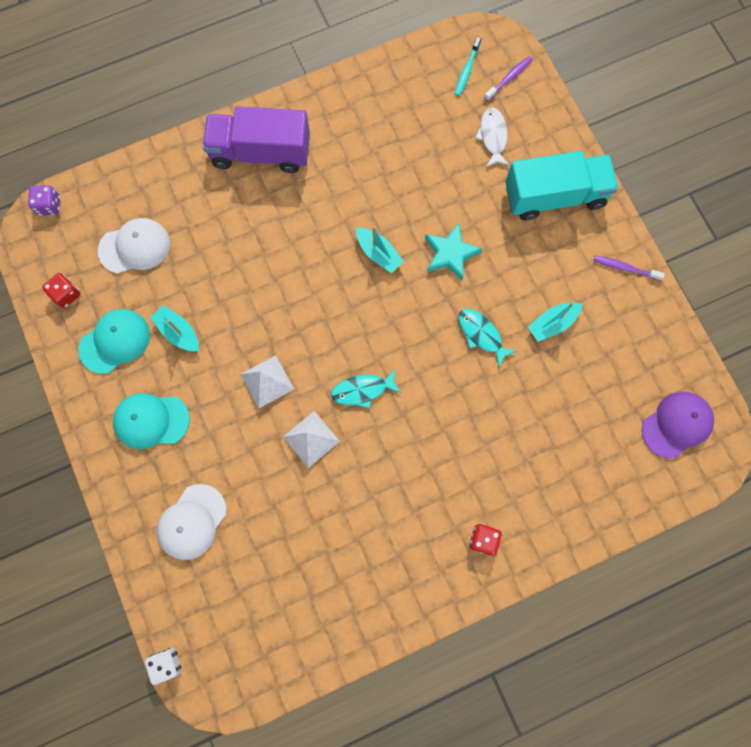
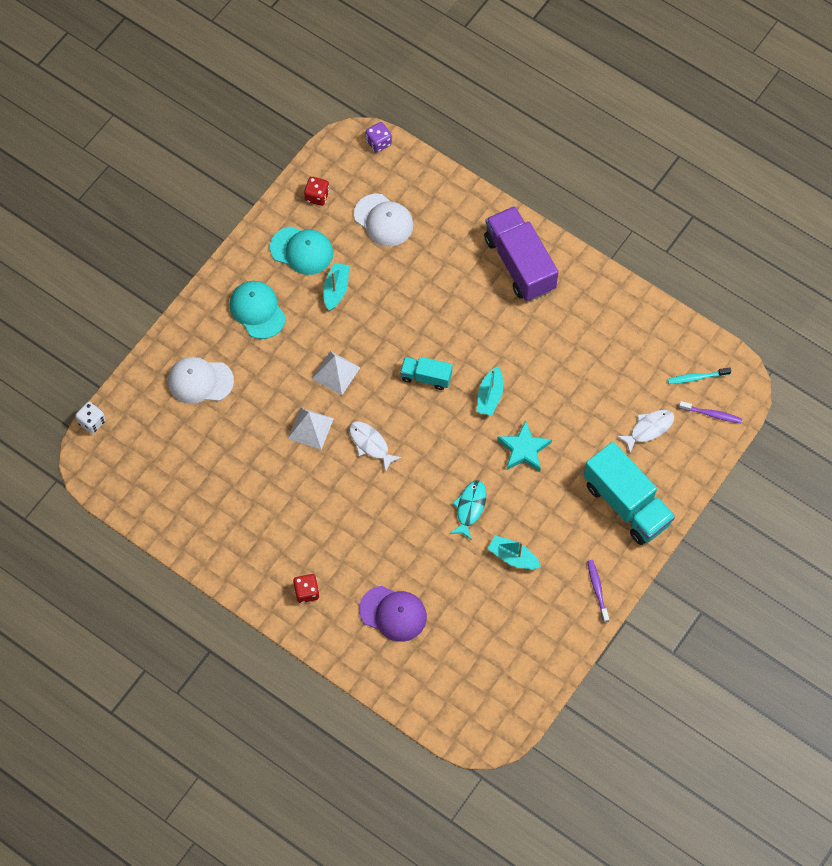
camera: 60 degrees right, 10 degrees down
(324, 299) = (426, 377): none -> turquoise truck
(362, 390) = (370, 444): turquoise fish -> white fish
(677, 425) = (486, 693): purple cap -> purple cap (393, 613)

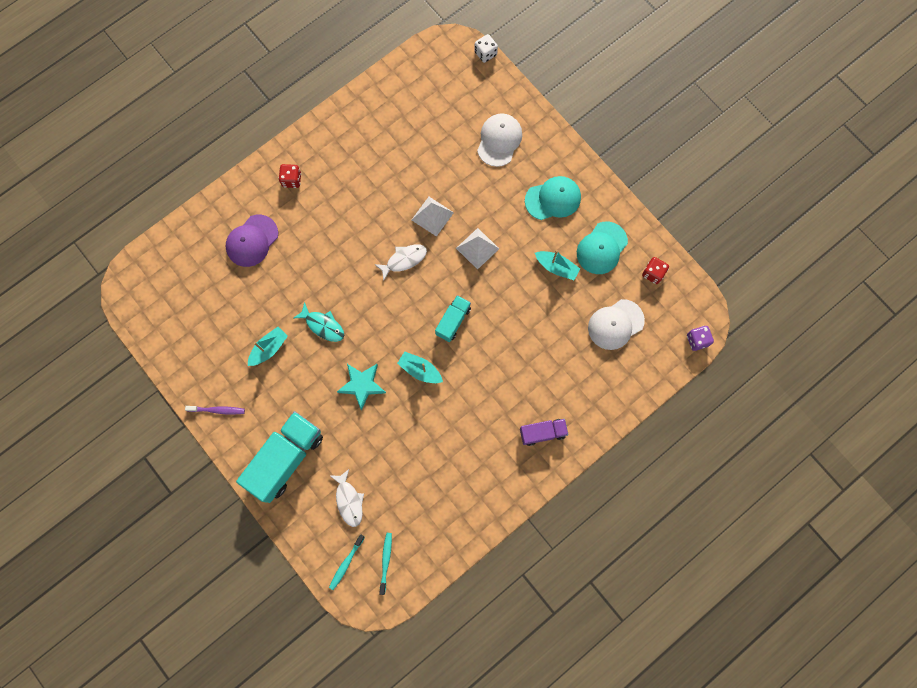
camera: 105 degrees right, 10 degrees up
(519, 263) = (542, 433): purple truck -> purple truck, size x0.53
(626, 503) = (286, 459): turquoise truck -> turquoise truck turned 150 degrees clockwise
(711, 414) = (346, 563): purple toothbrush -> turquoise toothbrush

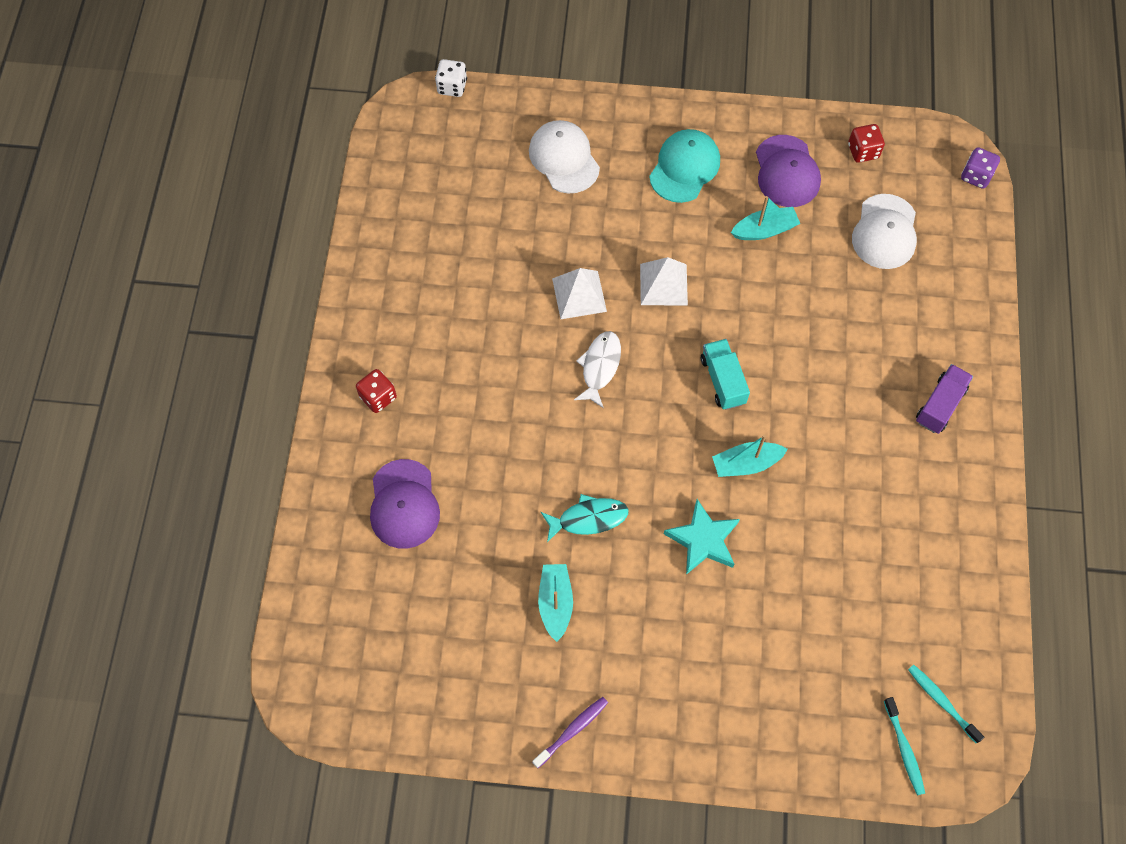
camera: 45 degrees left, 10 degrees down
(286, 459) = (710, 704): turquoise truck -> none
(349, 501) = (830, 678): white fish -> none
(601, 248) = (786, 172): turquoise cap -> purple cap

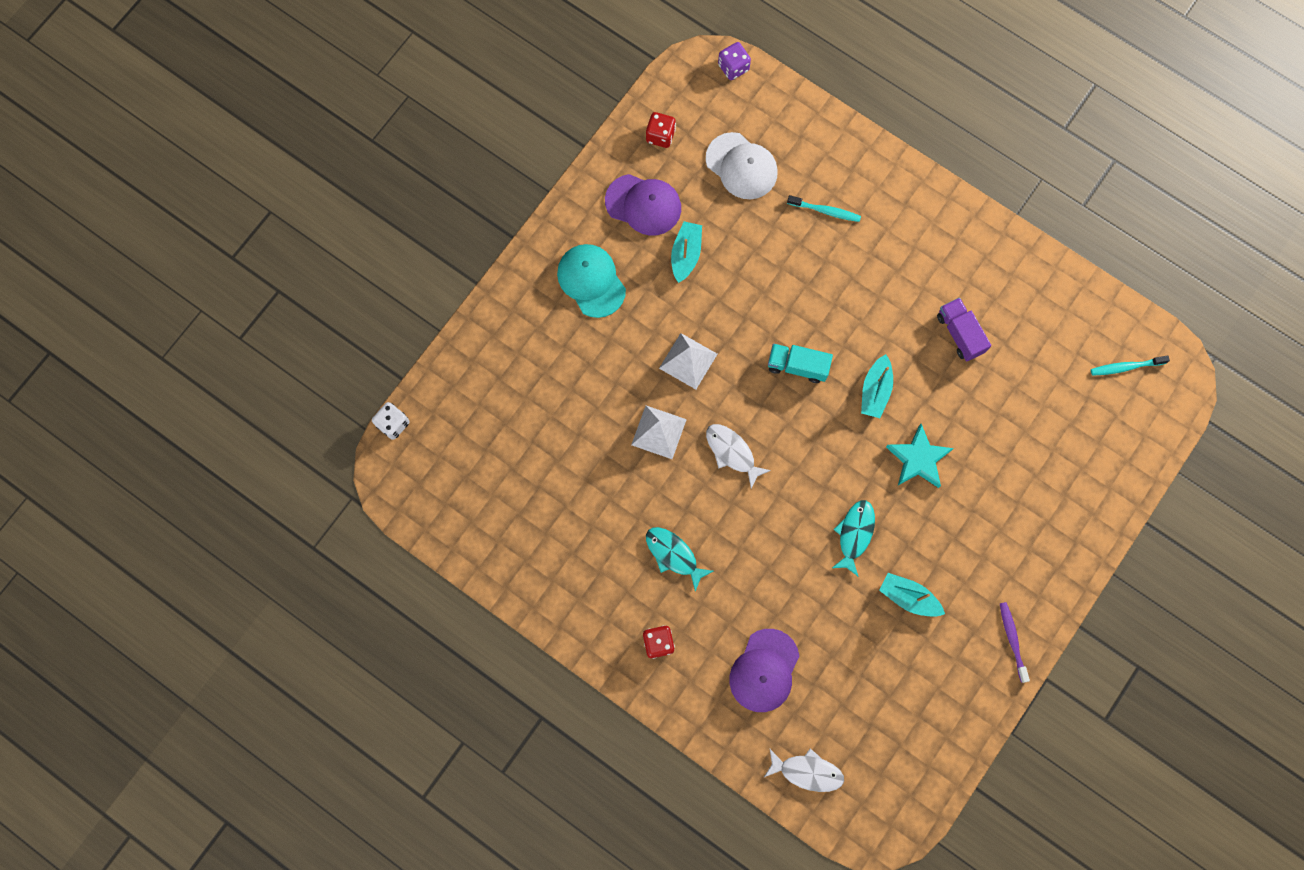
camera: 60 degrees left, 10 degrees up
(326, 595) = (807, 771): none -> white fish
(404, 504) = (764, 670): purple cap -> purple cap turned 90 degrees clockwise
(469, 367) = (673, 555): none -> turquoise fish
(564, 158) = (523, 371): white cap -> none
(904, 748) = (1144, 414): turquoise toothbrush -> turquoise toothbrush (825, 211)
(940, 405) = (907, 221): purple truck -> purple truck (960, 333)

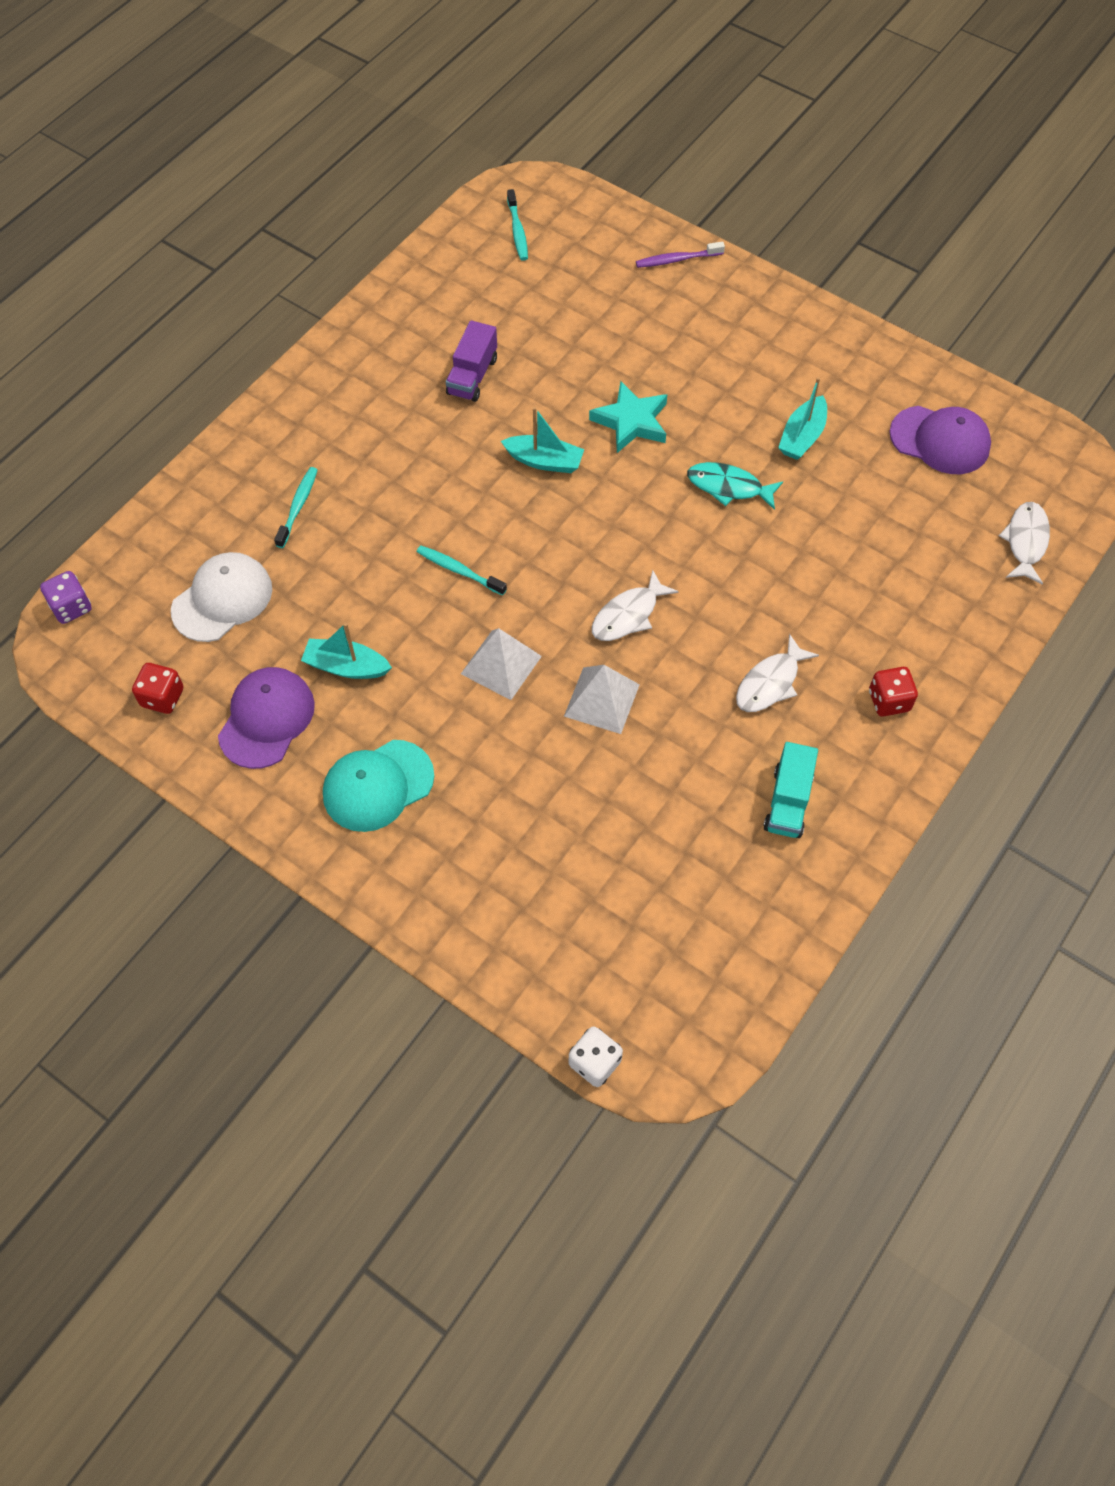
camera: 90 degrees left, 15 degrees down
(673, 555) = (770, 683): turquoise fish -> white fish
(764, 670) = (909, 584): purple cap -> purple cap (940, 440)
(769, 329) = (459, 571): none -> turquoise toothbrush
(797, 366) = (511, 541): turquoise truck -> turquoise truck (788, 801)
(960, 333) = (472, 376): purple truck -> purple truck turned 45 degrees counterclockwise
(1012, 640) = (842, 344): purple toothbrush -> purple toothbrush (677, 260)

